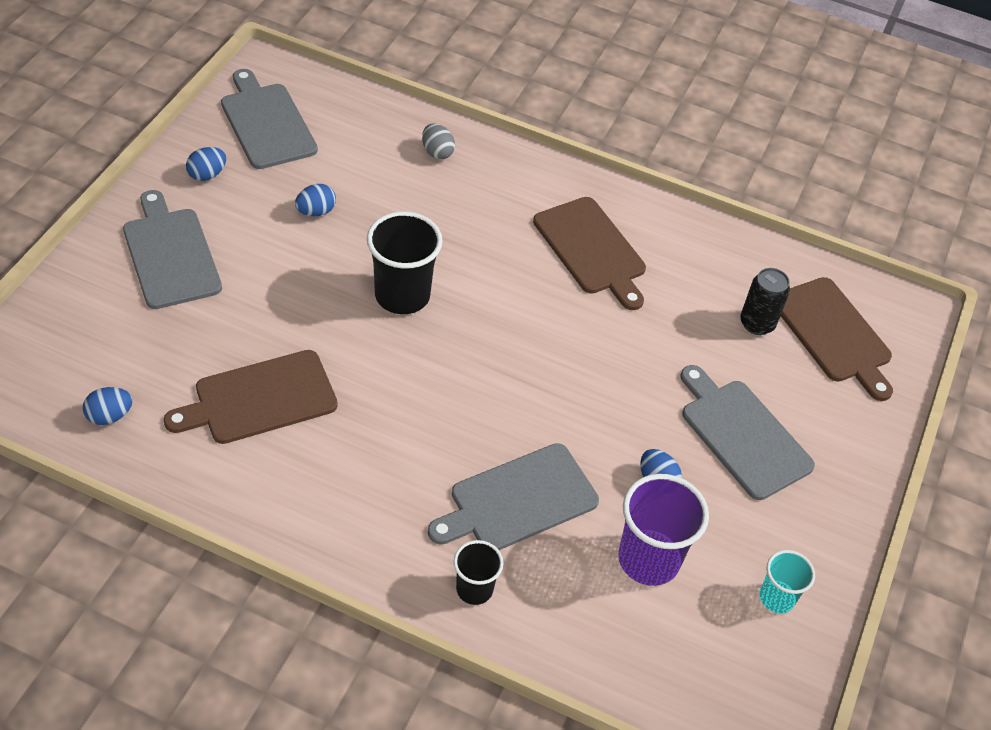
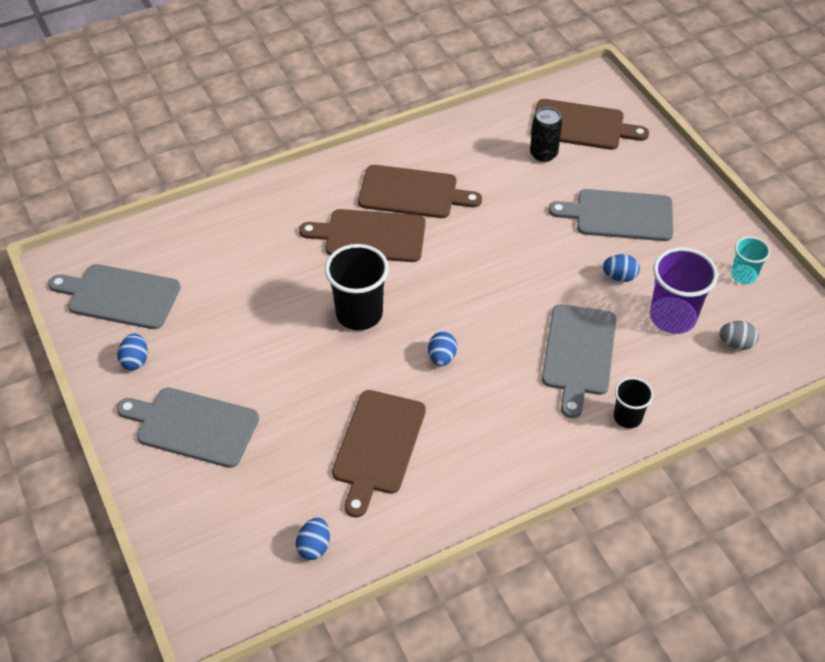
camera: 45 degrees left, 0 degrees up
(316, 211) = (236, 317): blue egg -> blue egg (442, 357)
(437, 152) = (248, 218): grey egg -> grey egg (736, 344)
(505, 249) = (370, 236): none -> brown cutting board

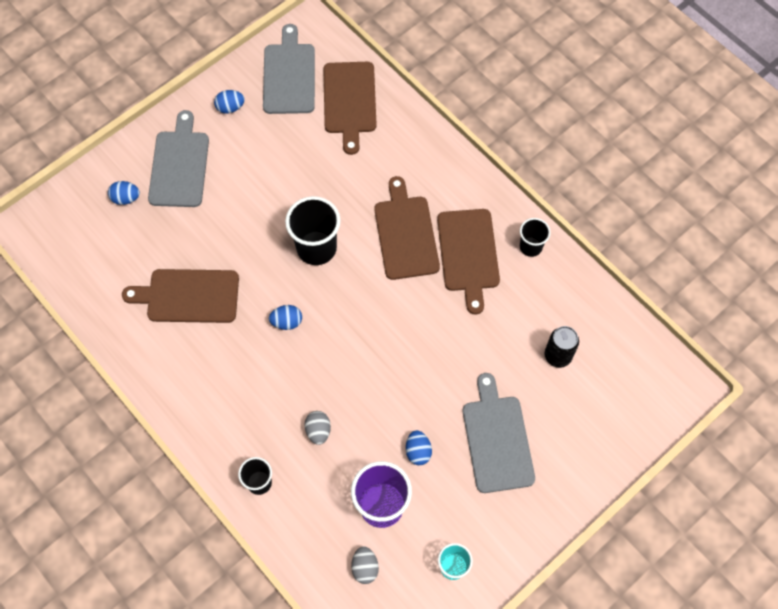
camera: 75 degrees right, 15 degrees up
(314, 546) = (93, 276): blue egg -> blue egg (126, 198)
(421, 146) = (530, 247): none -> black cup
(579, 354) = (318, 431): grey cutting board -> grey egg
(581, 126) = (611, 384): brown cutting board -> brown cutting board (349, 101)

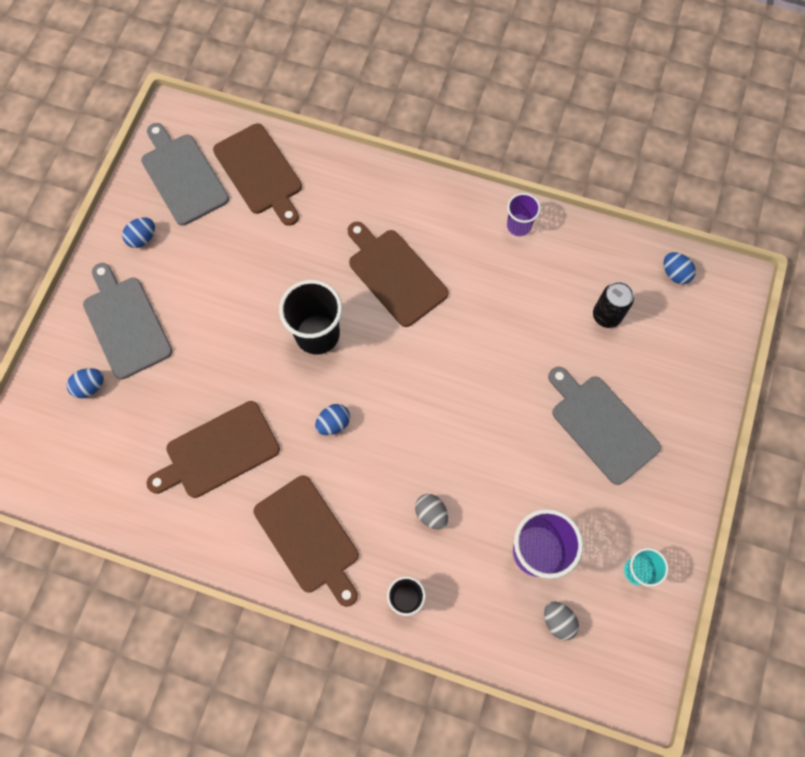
camera: 30 degrees left, 5 degrees up
(418, 451) = (537, 479): blue egg -> blue egg (675, 273)
(468, 254) = (466, 263): brown cutting board -> brown cutting board (309, 537)
(530, 247) = (518, 226): black cup -> purple cup

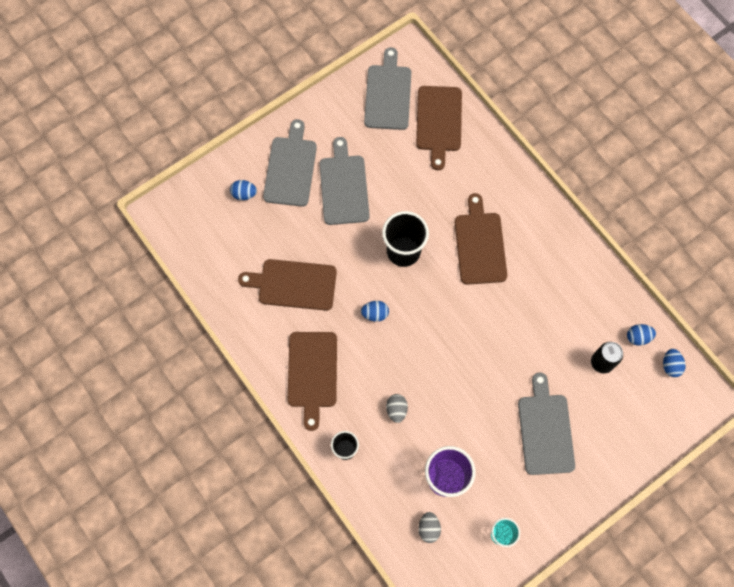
camera: 35 degrees right, 0 degrees up
(142, 238) = (336, 119): blue egg -> blue egg (638, 337)
(201, 306) = (343, 186): none -> grey cutting board
(518, 226) = (586, 265): purple cup -> none

